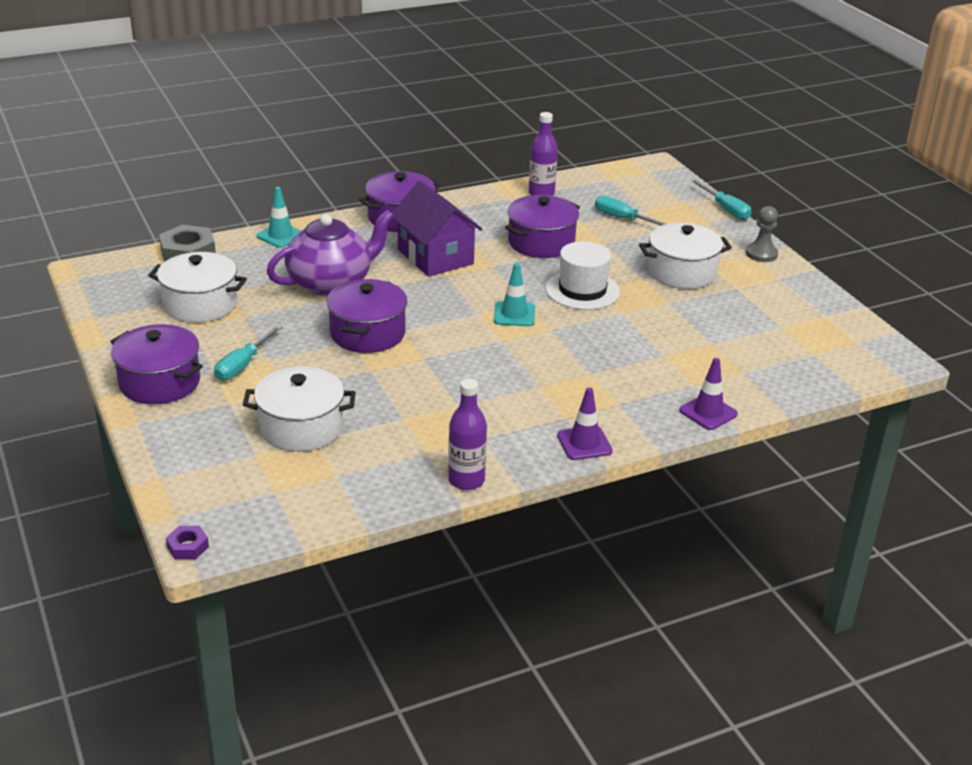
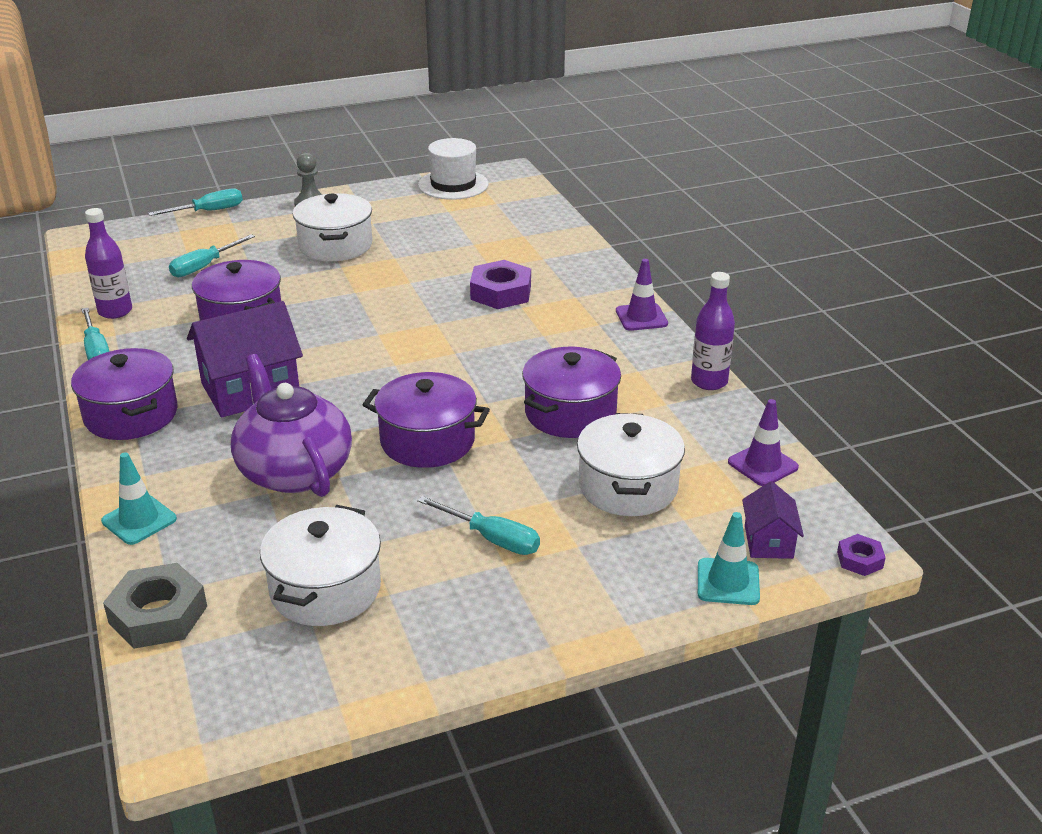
camera: 85 degrees left, 0 degrees up
(159, 382) = (530, 612): purple pot -> purple pot (570, 413)
(219, 497) = (768, 541): none -> purple house
(483, 195) = (96, 351): none -> turquoise screwdriver
(514, 314) = (401, 342): turquoise traffic cone -> turquoise traffic cone (728, 582)
(582, 290) = (358, 300): white hat -> white hat (453, 184)
(615, 361) = (501, 292): none -> purple nut
(708, 412) = (588, 256): purple traffic cone -> purple traffic cone (762, 465)

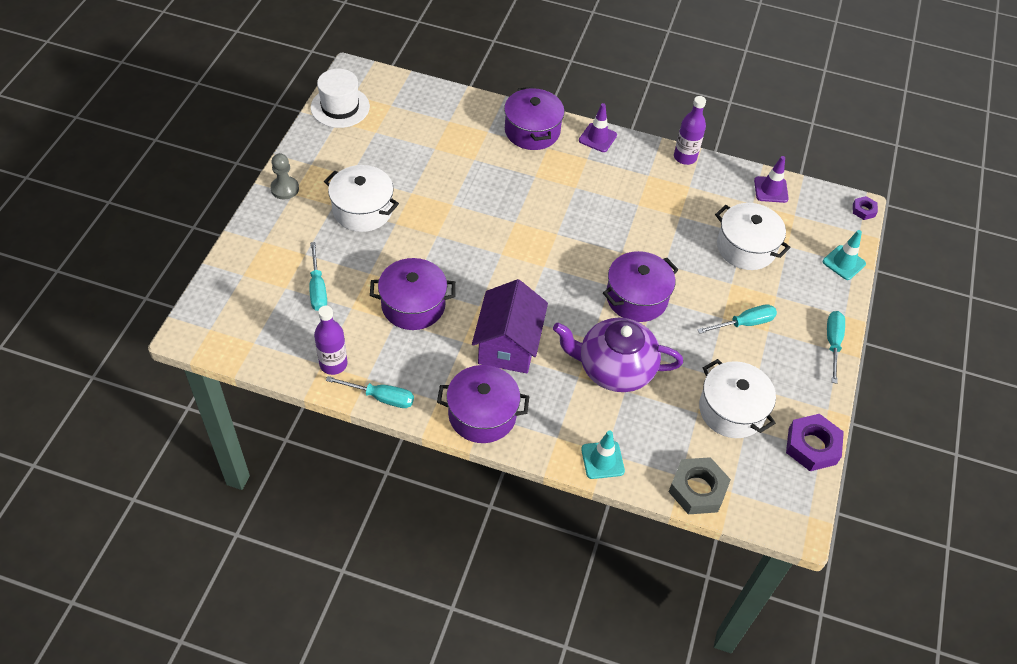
camera: 55 degrees left, 20 degrees up
(209, 211) = (230, 245): turquoise screwdriver -> turquoise screwdriver (832, 343)
(501, 292) = (509, 174): purple nut -> purple nut (812, 446)
(570, 413) = (663, 226): purple pot -> purple pot (532, 131)
(768, 541) = (827, 229): purple house -> none

